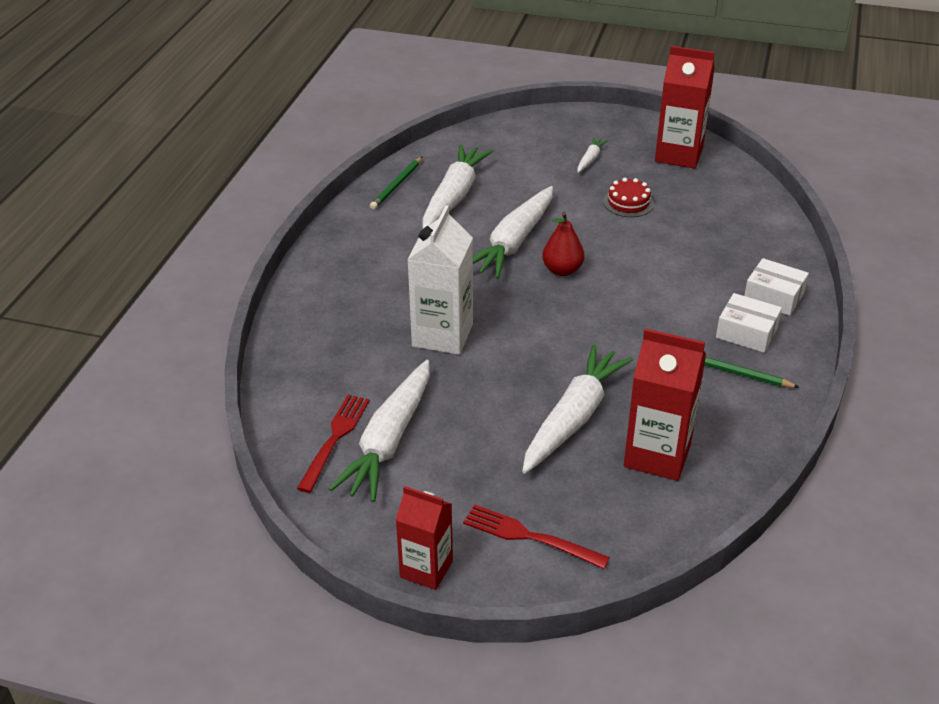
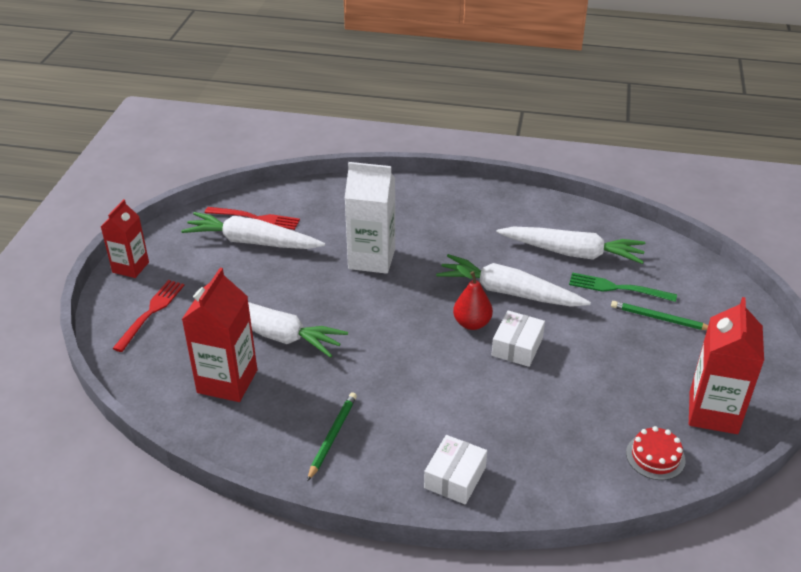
camera: 85 degrees right, 0 degrees up
(397, 185) = (580, 219): green pencil -> green pencil (660, 319)
(513, 178) = (617, 288): none -> green fork
(590, 159) = (674, 340): white carrot -> none
(628, 203) = (599, 369): red cake -> red cake (655, 456)
(746, 333) = (392, 450): white box -> white box (517, 346)

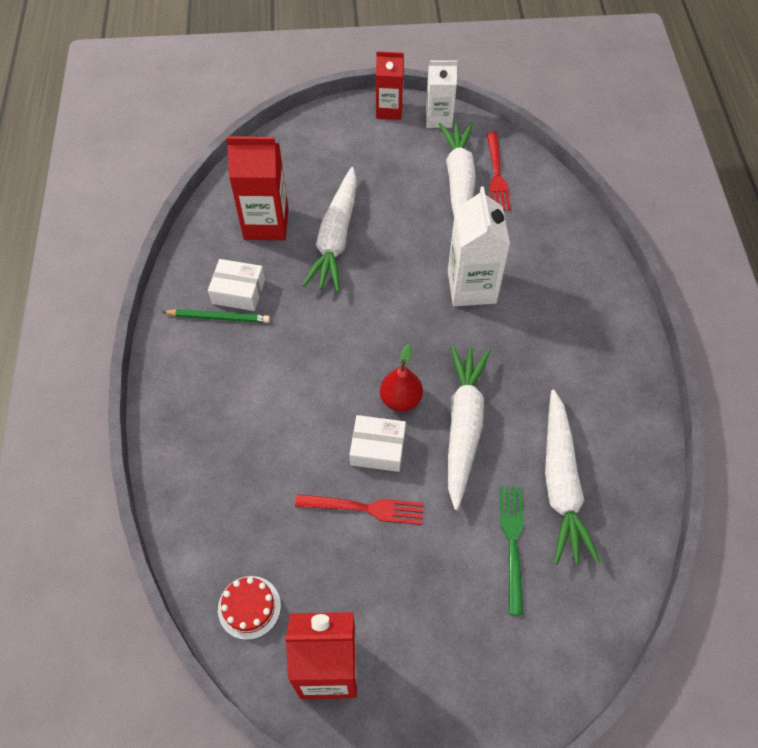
camera: 75 degrees right, 20 degrees up
(151, 312) = (335, 144): red fork -> red fork (365, 508)
(165, 238) = (438, 118): none -> white carton
(455, 477) = (188, 424): white box -> white box (238, 291)
(660, 319) = (472, 598): green pencil -> none

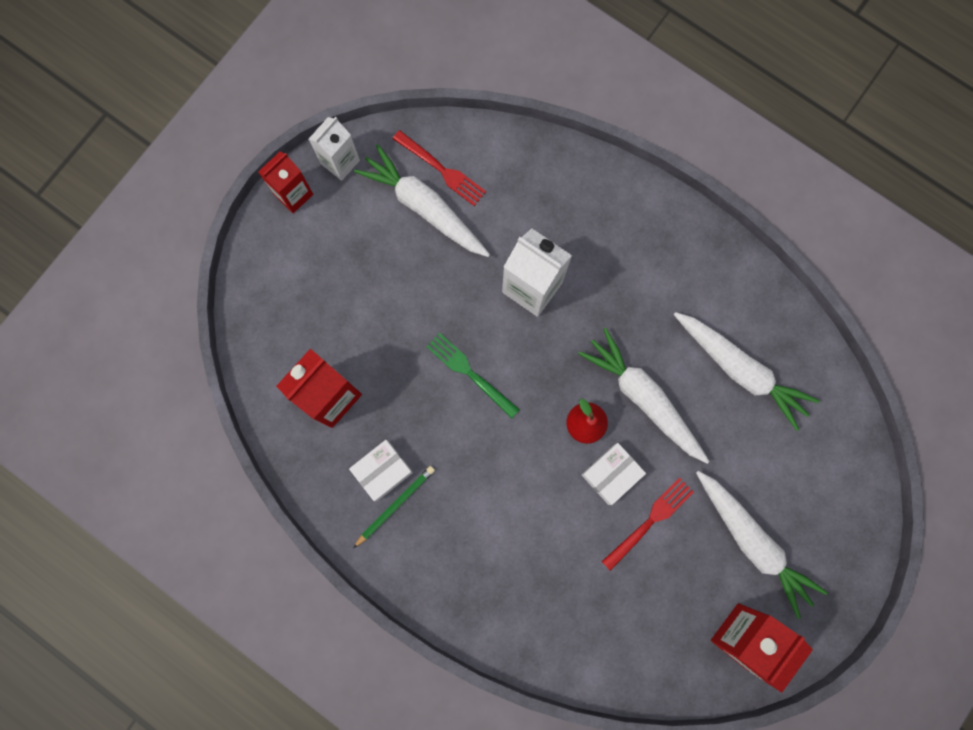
camera: 50 degrees left, 20 degrees up
(249, 607) = (659, 658): red cake -> none
(336, 237) = (394, 351): white carrot -> white carrot (752, 541)
(512, 542) = (754, 441): green fork -> green fork (469, 373)

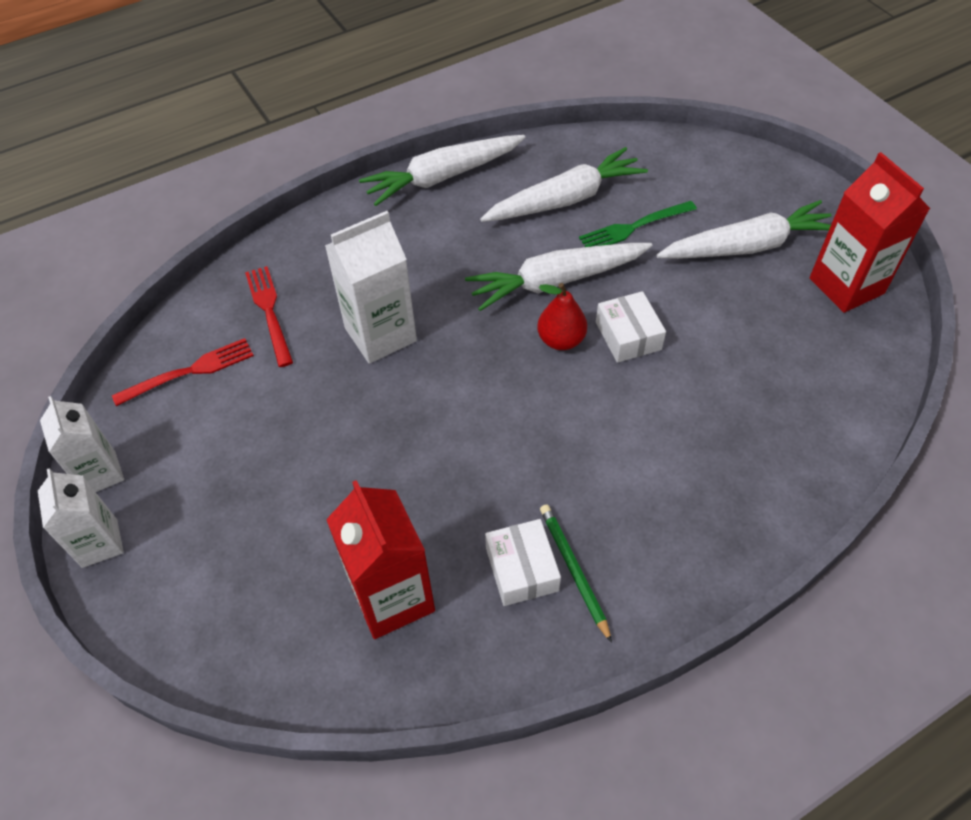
camera: 65 degrees left, 25 degrees down
(293, 194) = (100, 543): red carton -> white carton
(424, 207) = (221, 404): white carrot -> white carrot (443, 177)
(469, 373) = (445, 428): green fork -> green fork (633, 227)
(650, 521) = (694, 320): red fork -> red fork (269, 311)

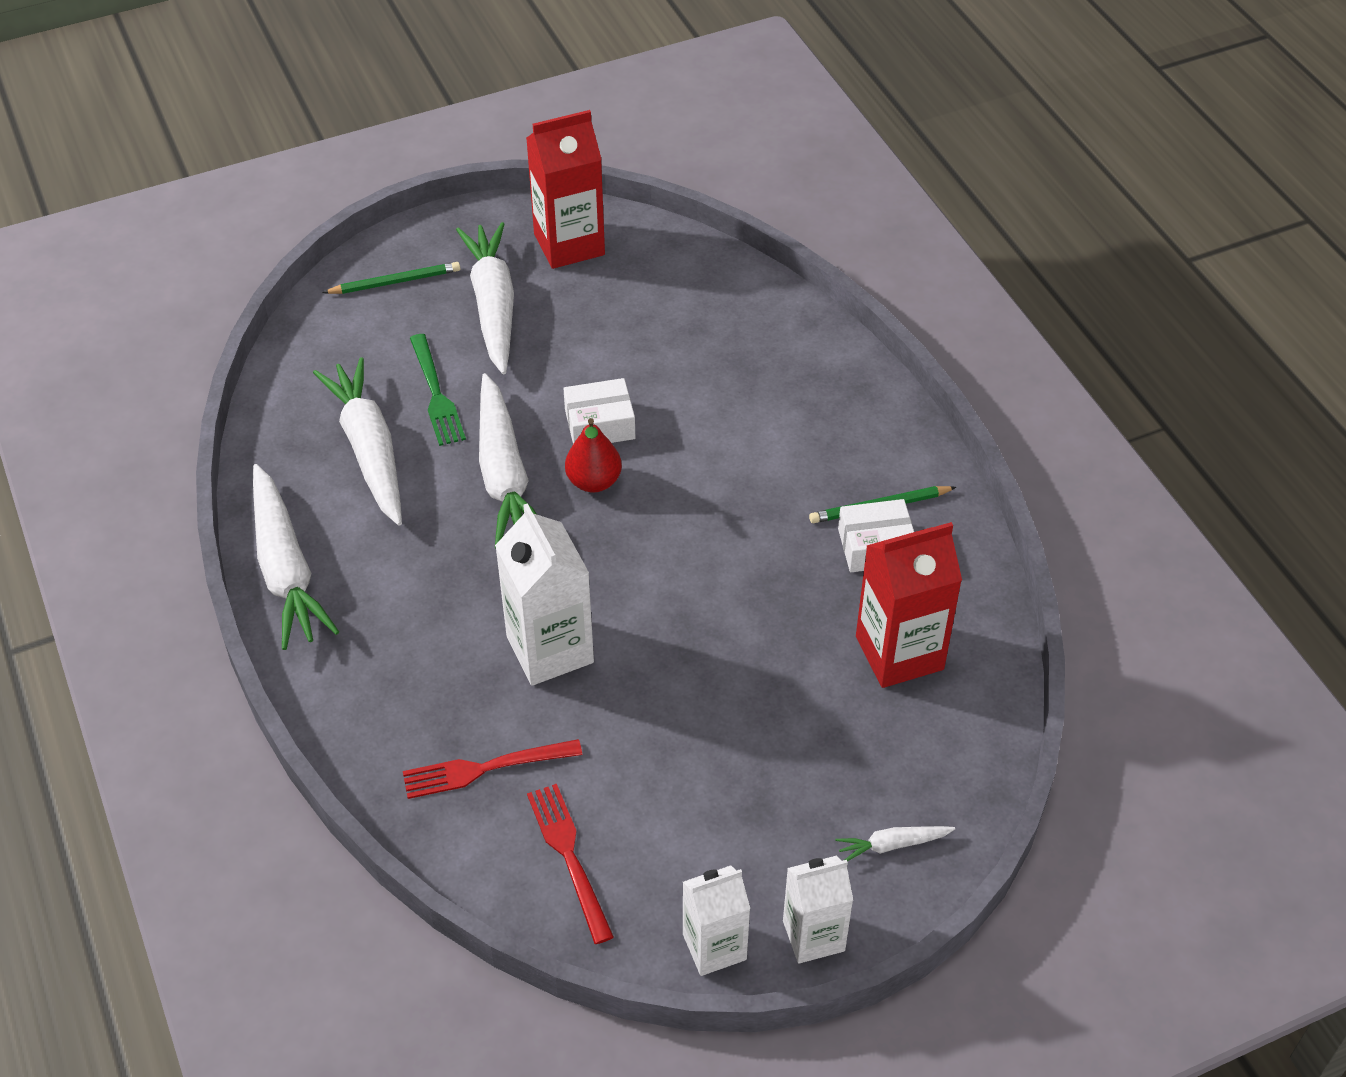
camera: 85 degrees left, 5 degrees down
(180, 601) = (892, 845): none -> white carrot
(752, 183) = (395, 282): none -> green pencil

